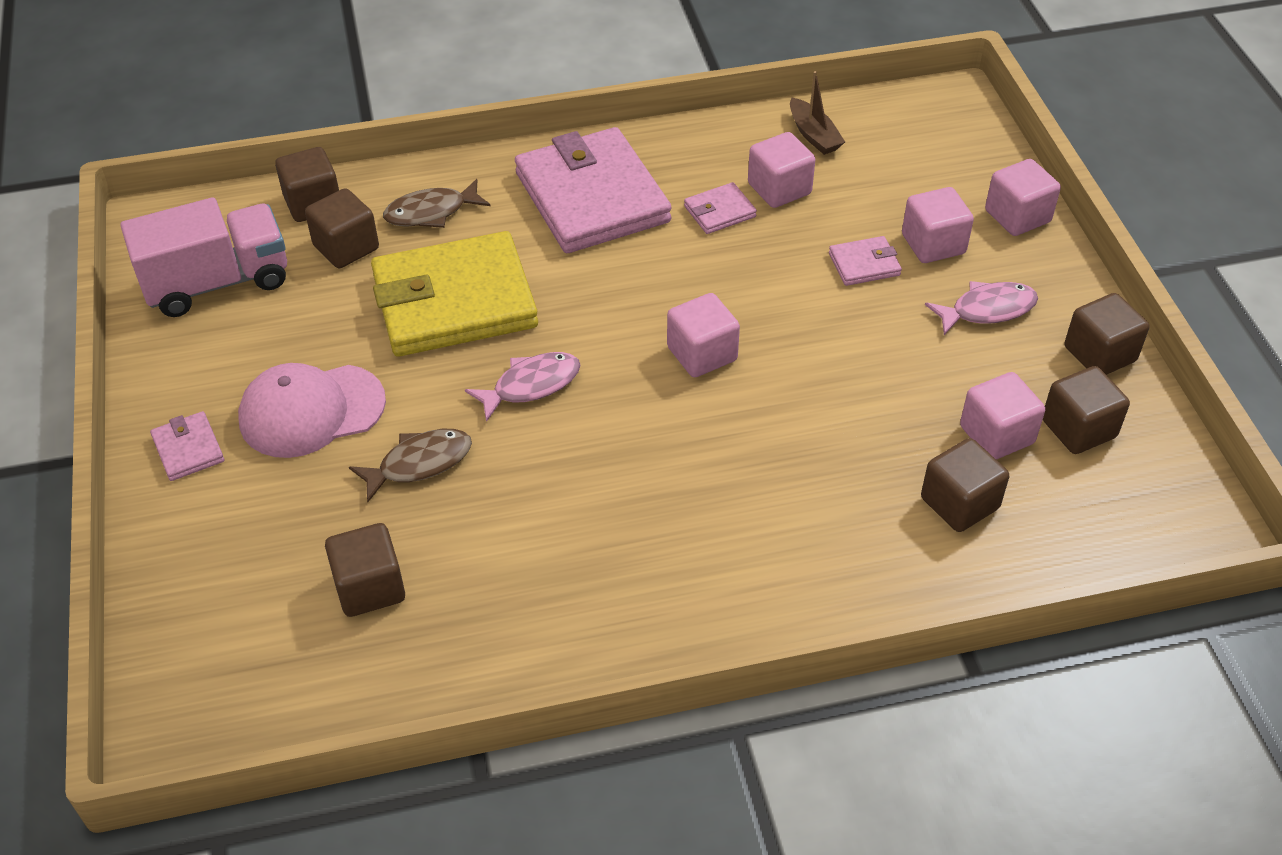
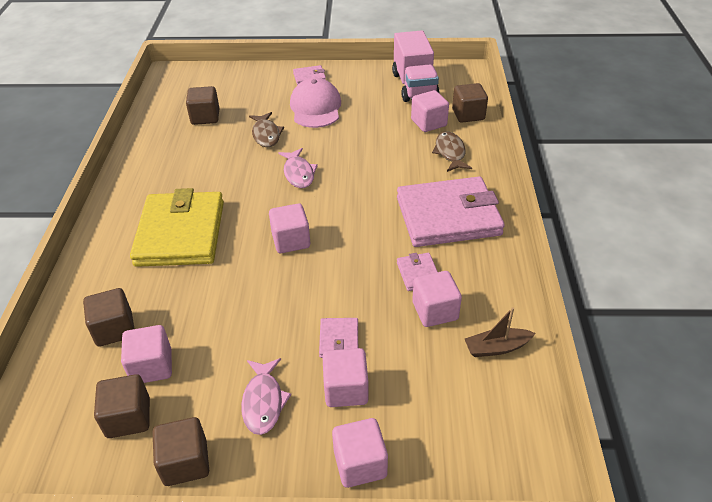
camera: 105 degrees right, 5 degrees down
(346, 247) = (428, 123): brown cube -> pink cube
(454, 301) = (373, 154): yellow wallet -> yellow wallet (181, 233)

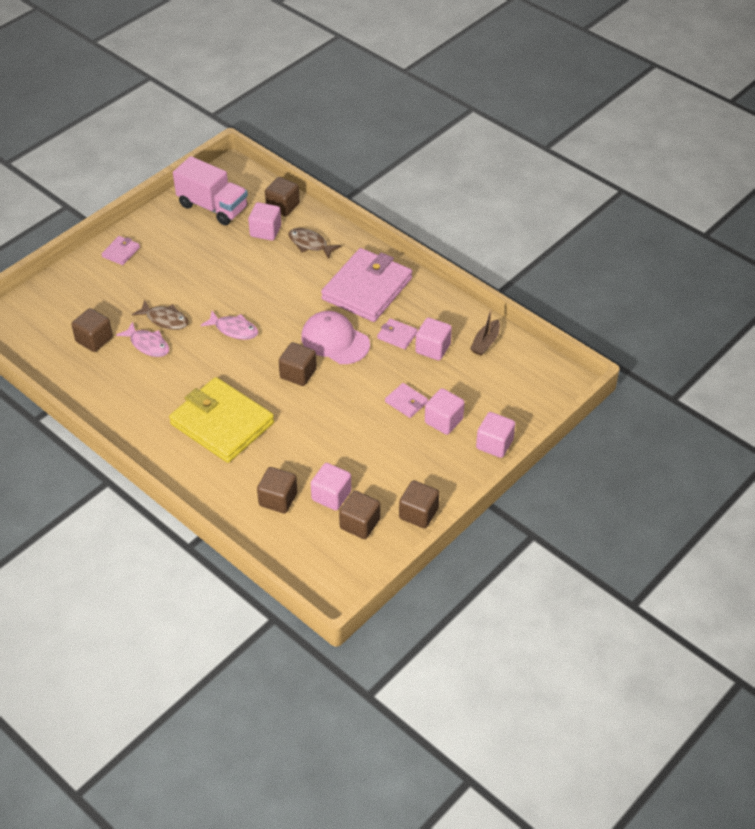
camera: 50 degrees left, 5 degrees up
(263, 401) = (413, 459): pink fish -> pink fish (148, 344)
(291, 240) = (298, 373): pink cube -> brown cube
(315, 108) = (167, 274): pink cap -> pink cap (335, 340)

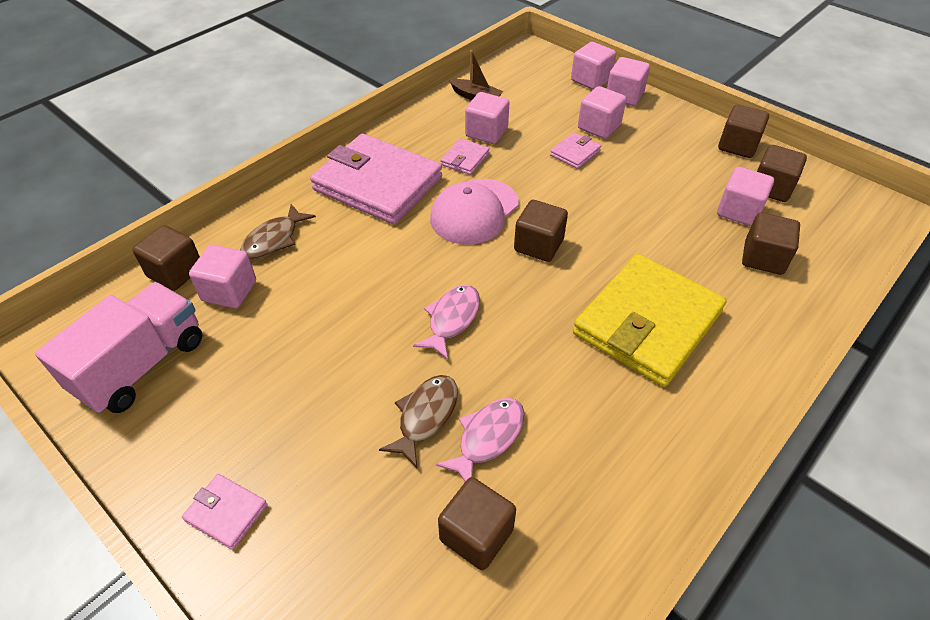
camera: 90 degrees left, 0 degrees up
(520, 422) = (591, 80): none -> pink cube

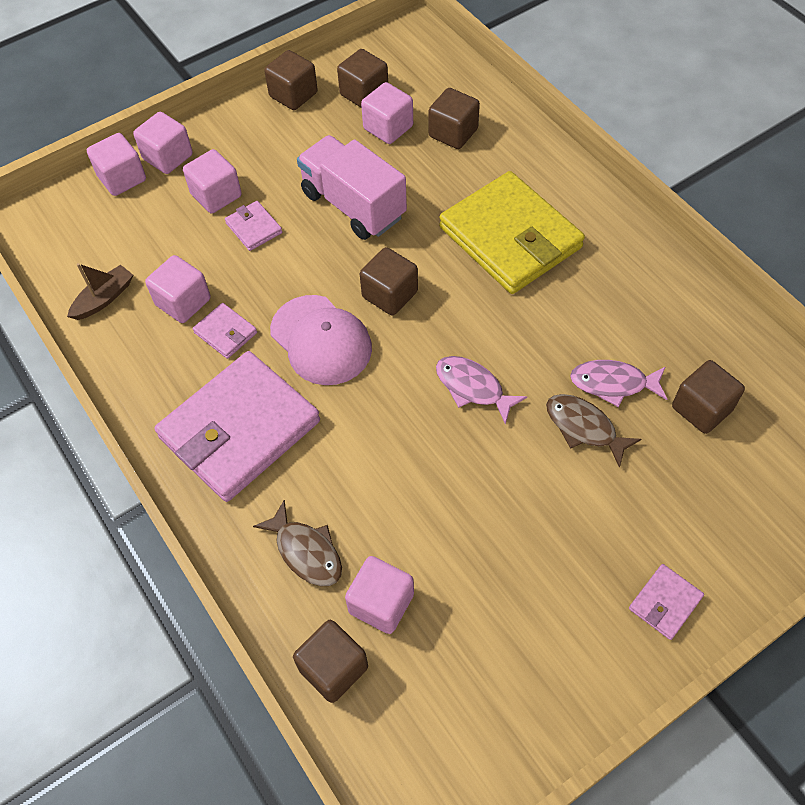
camera: 75 degrees left, 10 degrees up
(142, 365) = (475, 697): pink truck -> pink truck (353, 205)
(487, 438) = (613, 384): pink fish -> pink fish turned 45 degrees counterclockwise

